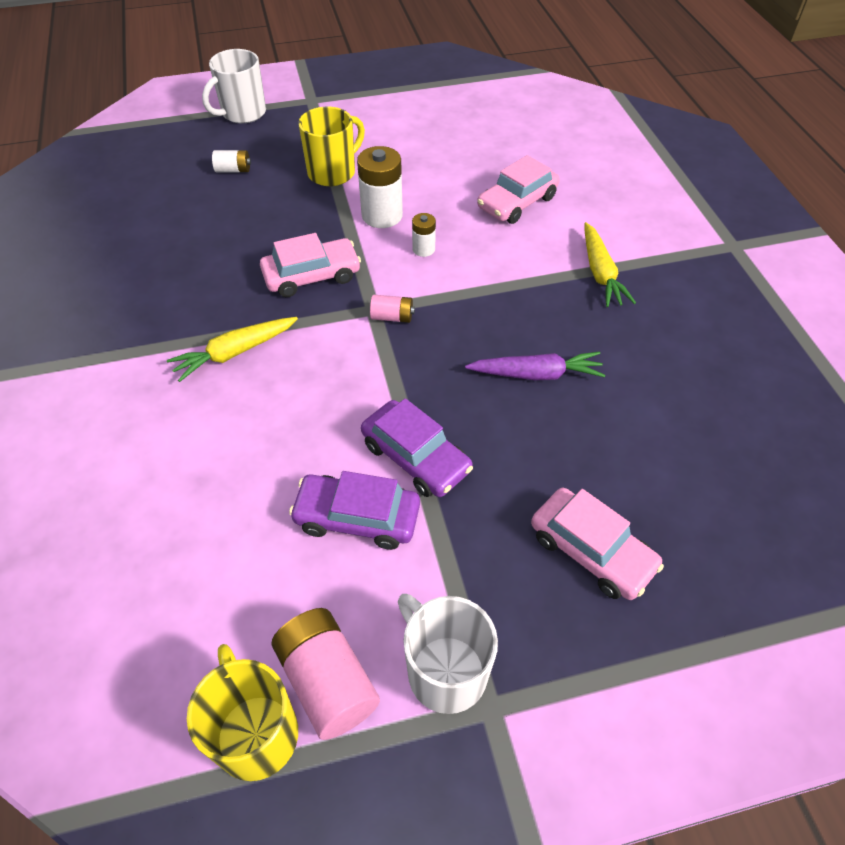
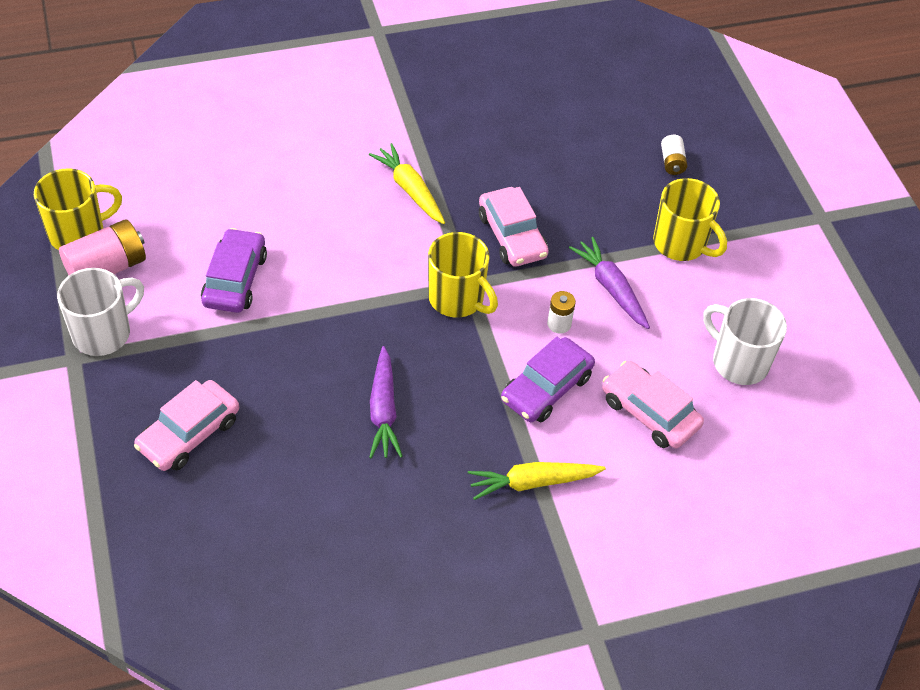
camera: 85 degrees right, 0 degrees up
(243, 113) = (779, 159): white mug -> white mug (738, 362)
(382, 215) = (611, 288): white battery -> purple carrot
(392, 317) = (457, 299): pink battery -> yellow mug
(416, 457) = (291, 317): purple car -> purple car (546, 388)

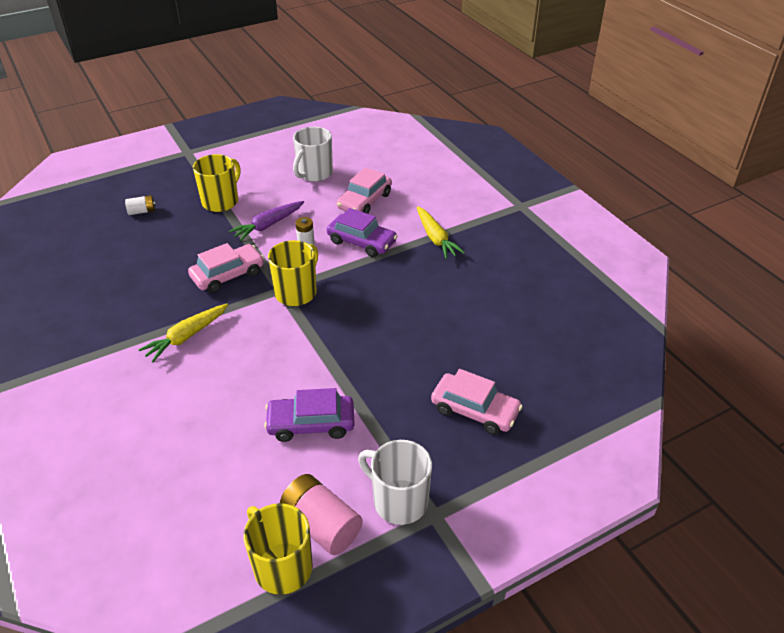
camera: 100 degrees left, 10 degrees down
(383, 410) = (409, 310): purple carrot -> none

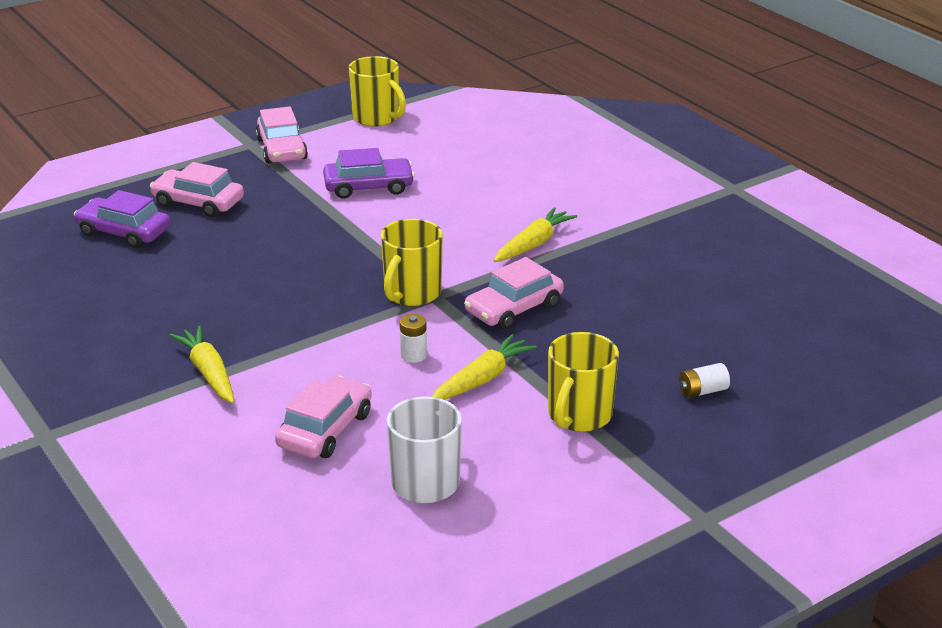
camera: 175 degrees right, 10 degrees down
(268, 225) = (482, 379): purple carrot -> yellow carrot
(321, 525) = (348, 136): pink battery -> none
(361, 242) = (326, 361): purple car -> purple car (124, 232)
(399, 501) = (281, 149): white mug -> pink car

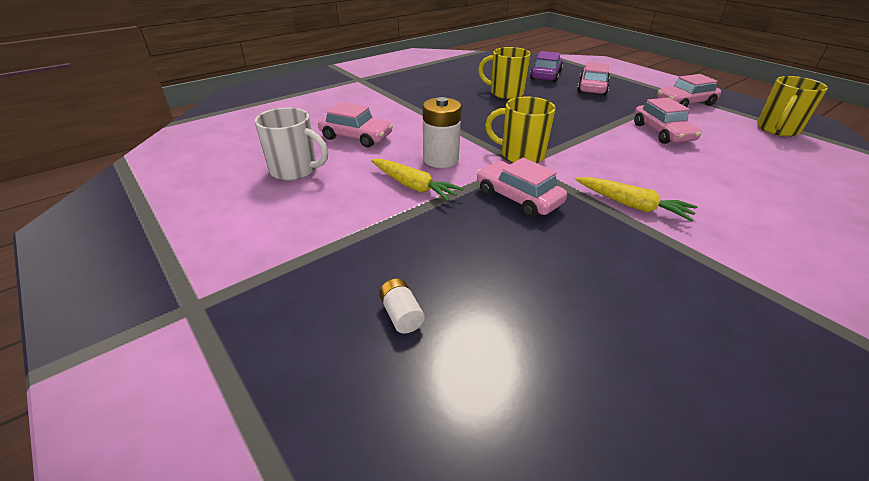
camera: 85 degrees right, 5 degrees up
(208, 373) = (413, 104): yellow carrot -> none
(368, 187) = (662, 132): purple car -> pink car
(413, 355) = (440, 159): white battery -> white battery, size x1.88
(579, 415) = (363, 232): yellow mug -> yellow mug (505, 93)

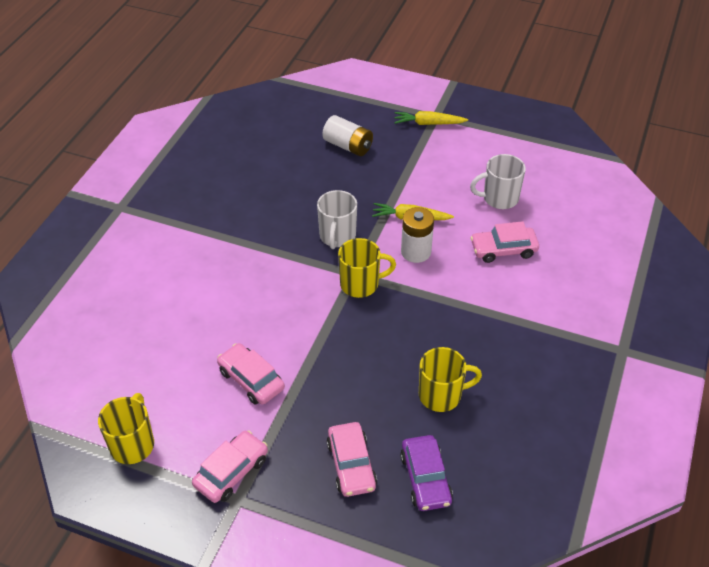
camera: 150 degrees right, 10 degrees up
(401, 315) = (348, 146): white battery -> white battery, size x1.88
(518, 198) = (337, 236): pink car -> white mug
(632, 205) = (261, 261): yellow carrot -> yellow carrot (428, 123)

